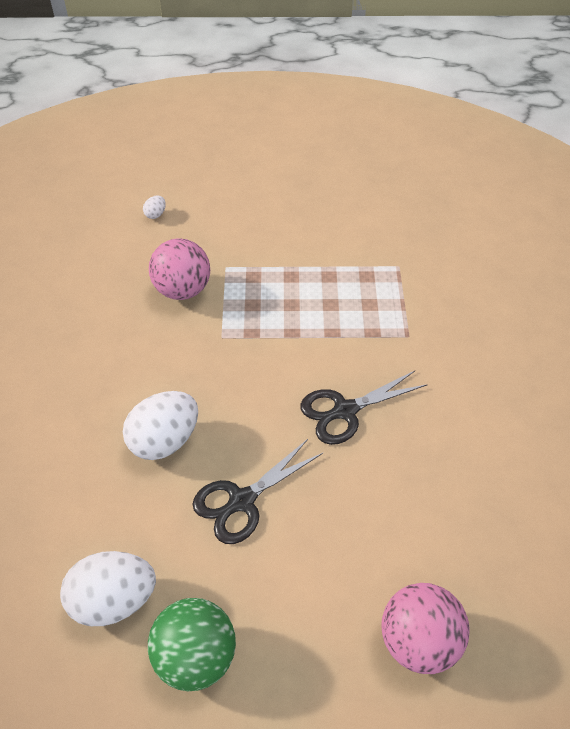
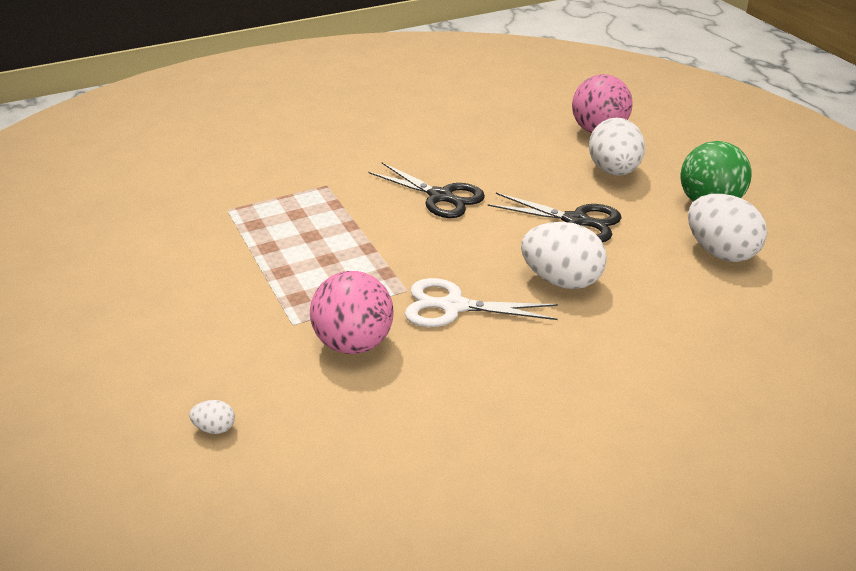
camera: 115 degrees left, 15 degrees down
(183, 356) = (452, 306): none -> white scissors
(314, 596) = (614, 171): none -> white egg

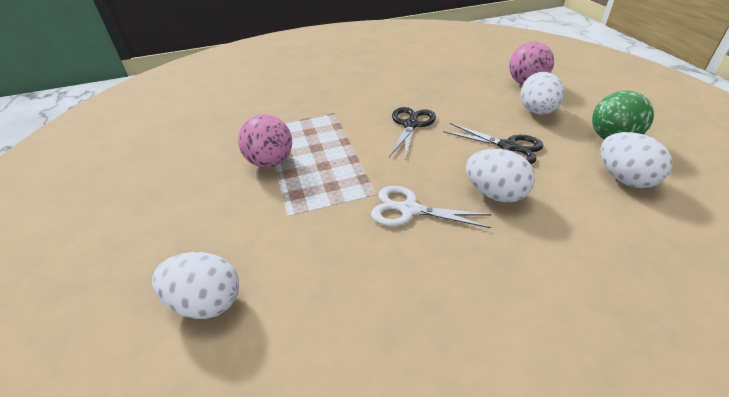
camera: 10 degrees right, 5 degrees up
(215, 428) = (206, 302): white egg -> white egg, size x2.32
(354, 344) = (329, 235): pink ball -> pink ball (270, 162)
(441, 197) = (411, 124): black scissors -> black scissors turned 120 degrees counterclockwise

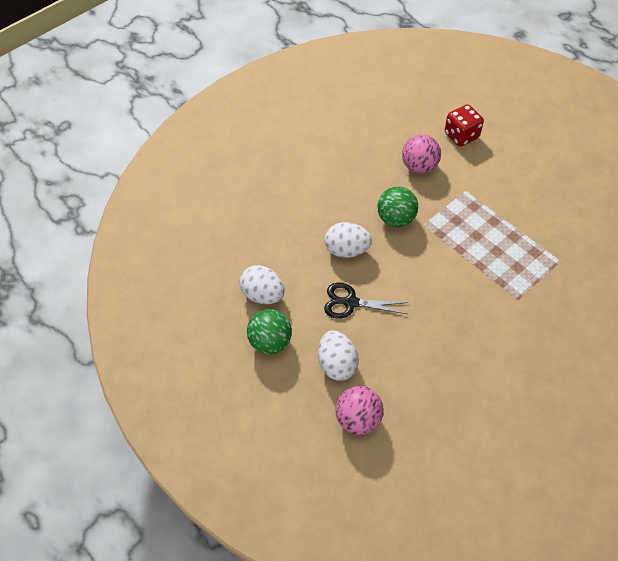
camera: 155 degrees right, 15 degrees up
(206, 302) = (461, 136): white egg -> red dice
(270, 162) = (516, 225): pink ball -> pink ball (419, 167)
(408, 209) = (396, 219): white scissors -> green ball
(411, 124) = (440, 305): black scissors -> none

